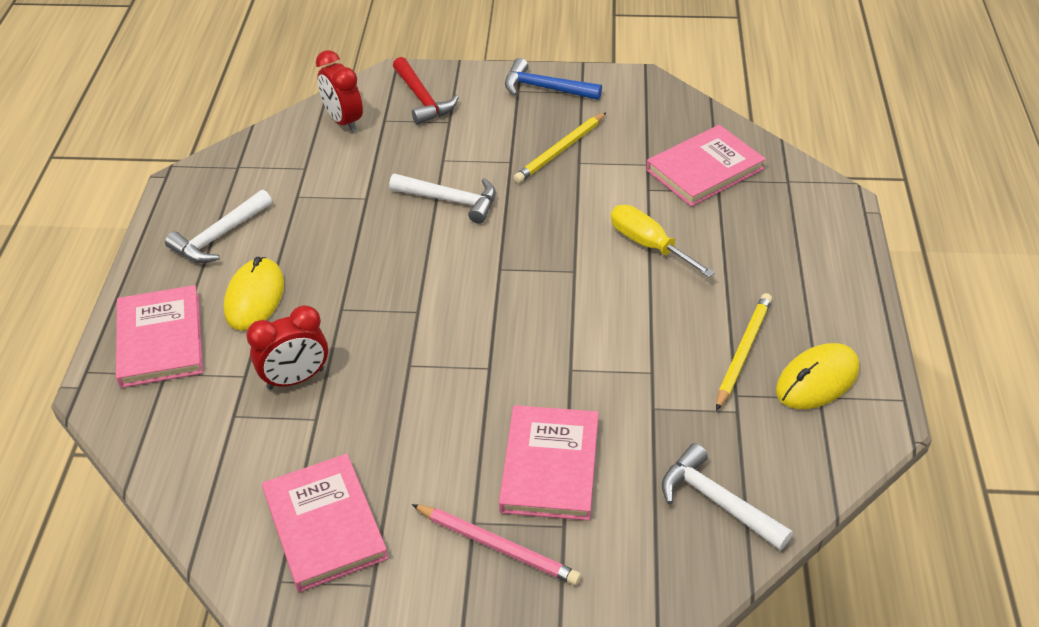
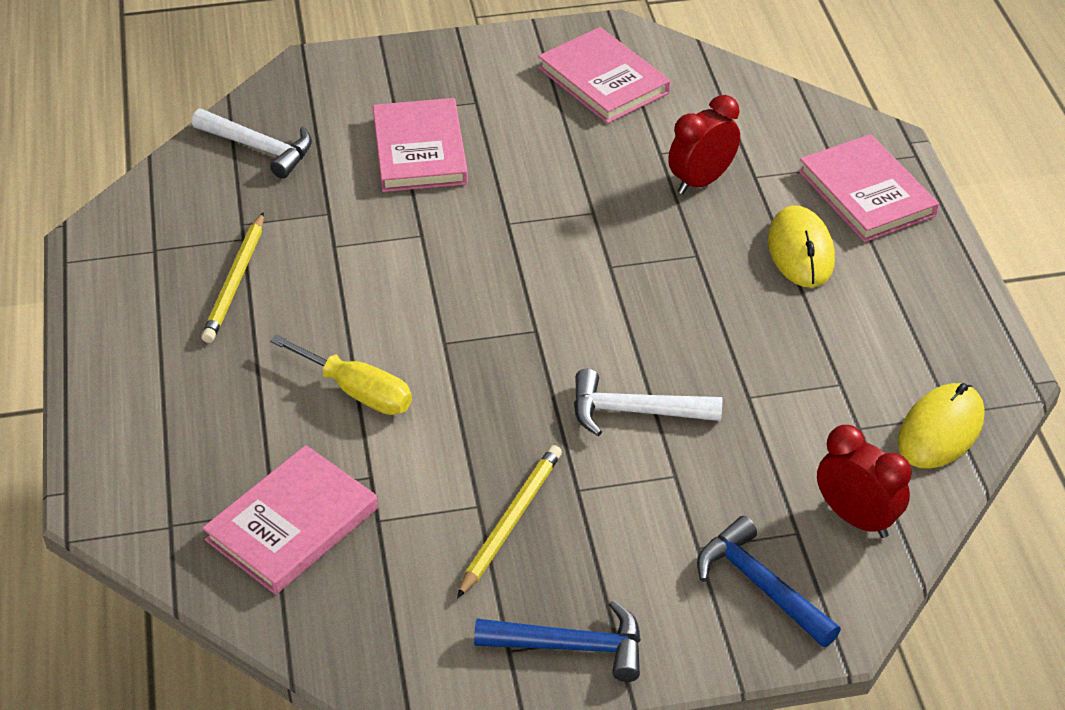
camera: 165 degrees right, 0 degrees up
(219, 236) = (896, 313): white hammer -> none
(422, 99) = (761, 585): red hammer -> blue hammer
(497, 546) = (449, 90): pink pencil -> none
(817, 380) = (155, 266): yellow mouse -> yellow mouse (940, 430)

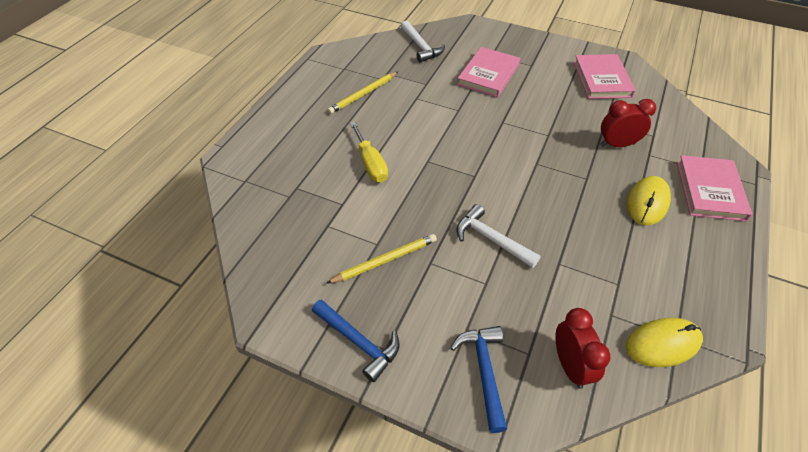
camera: 35 degrees right, 5 degrees up
(292, 524) = (291, 207): pink book -> none

